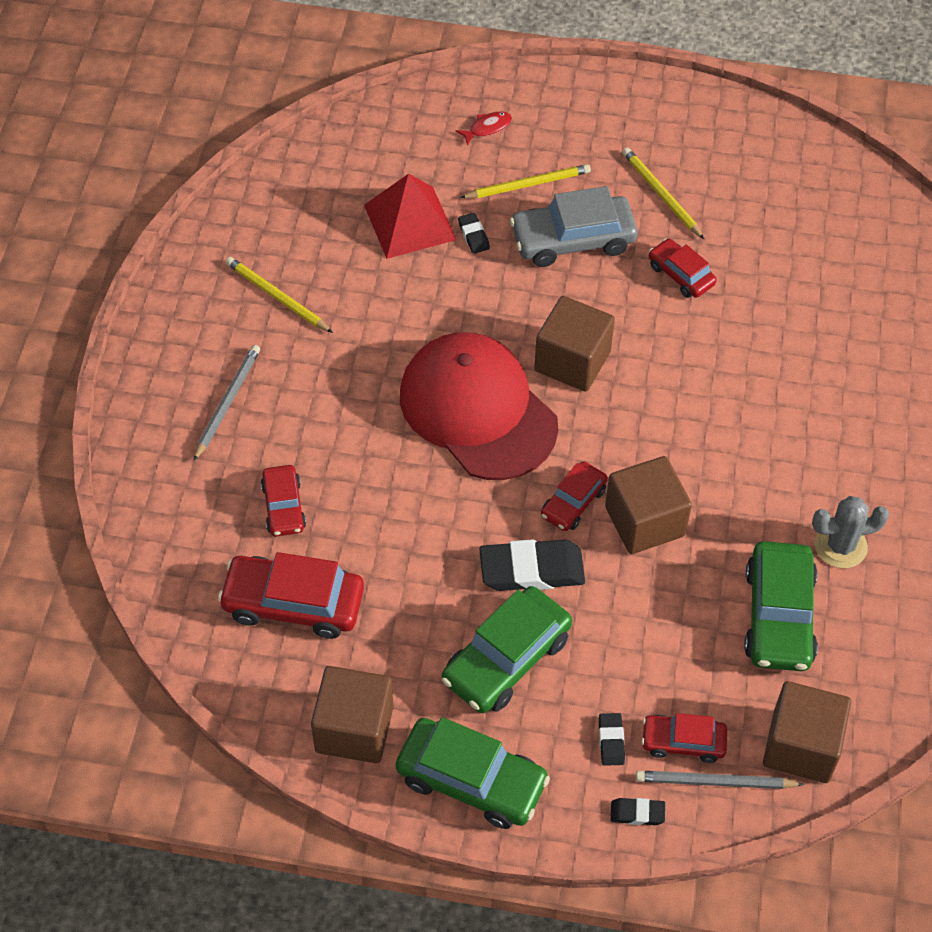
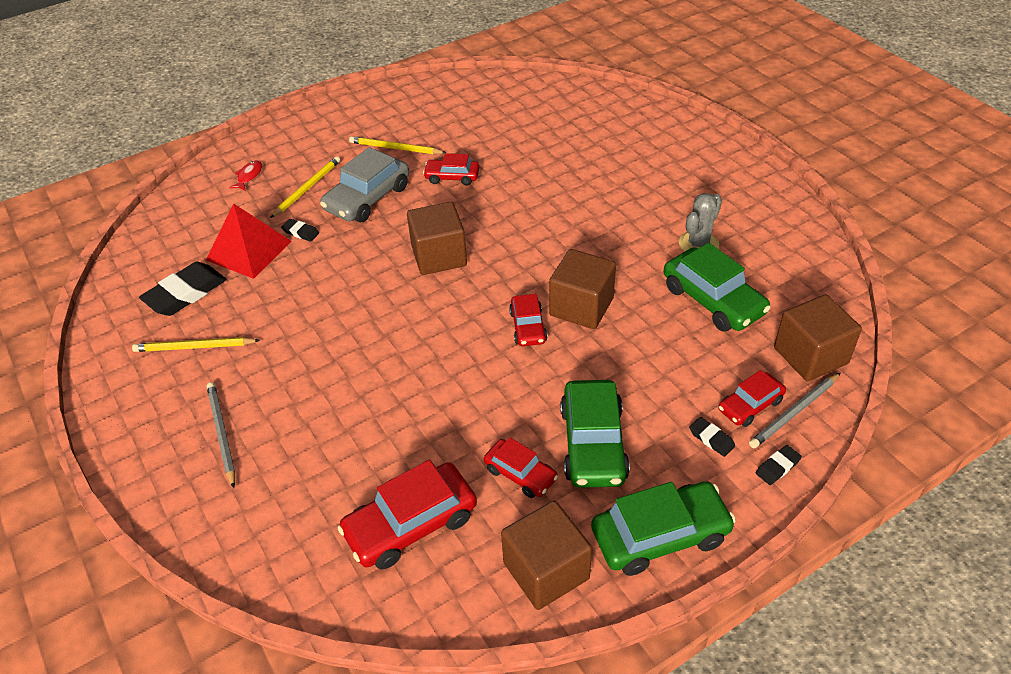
camera: 40 degrees left, 10 degrees down
(284, 507) = (336, 468): red car -> red car (520, 474)
(478, 410) = (409, 319): red cap -> none
(531, 570) = (547, 381): black eraser -> black eraser (185, 293)

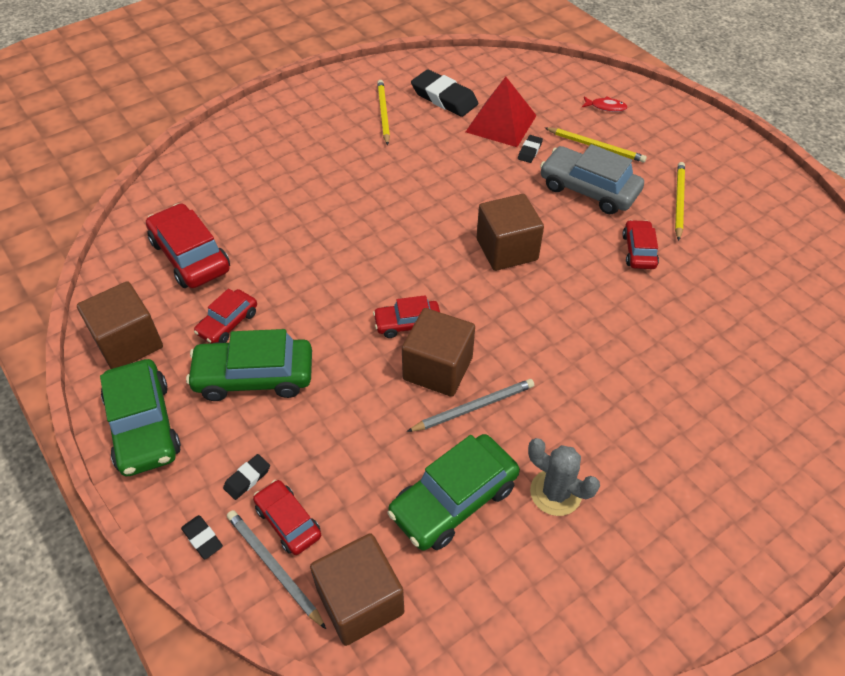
camera: 85 degrees right, 5 degrees up
(222, 434) = (293, 142): grey pencil -> grey pencil (473, 407)

